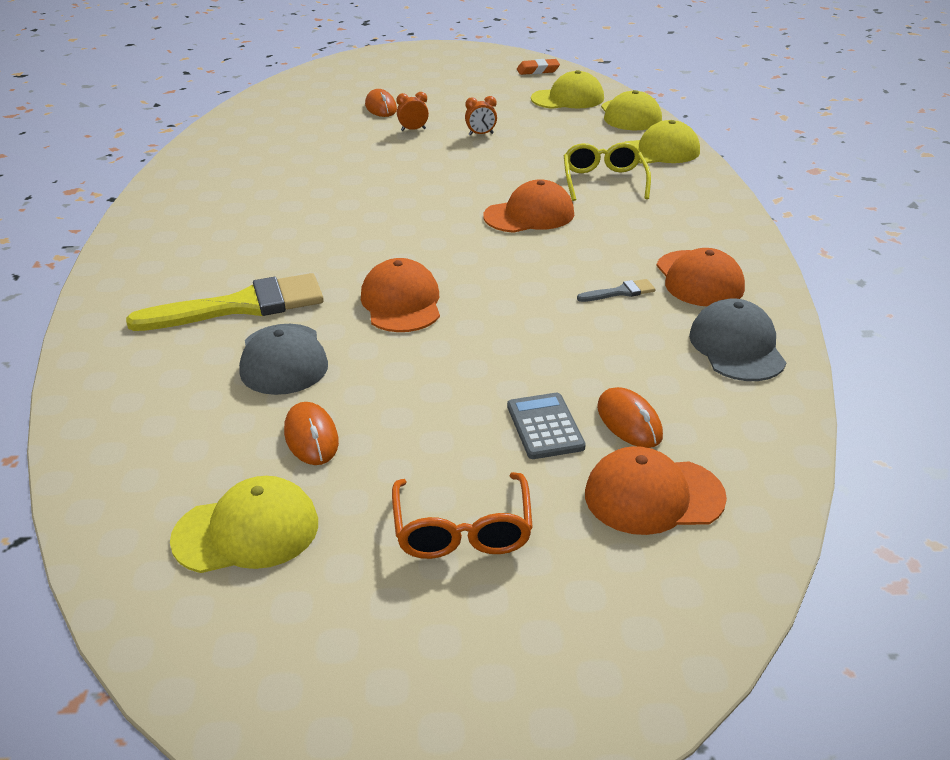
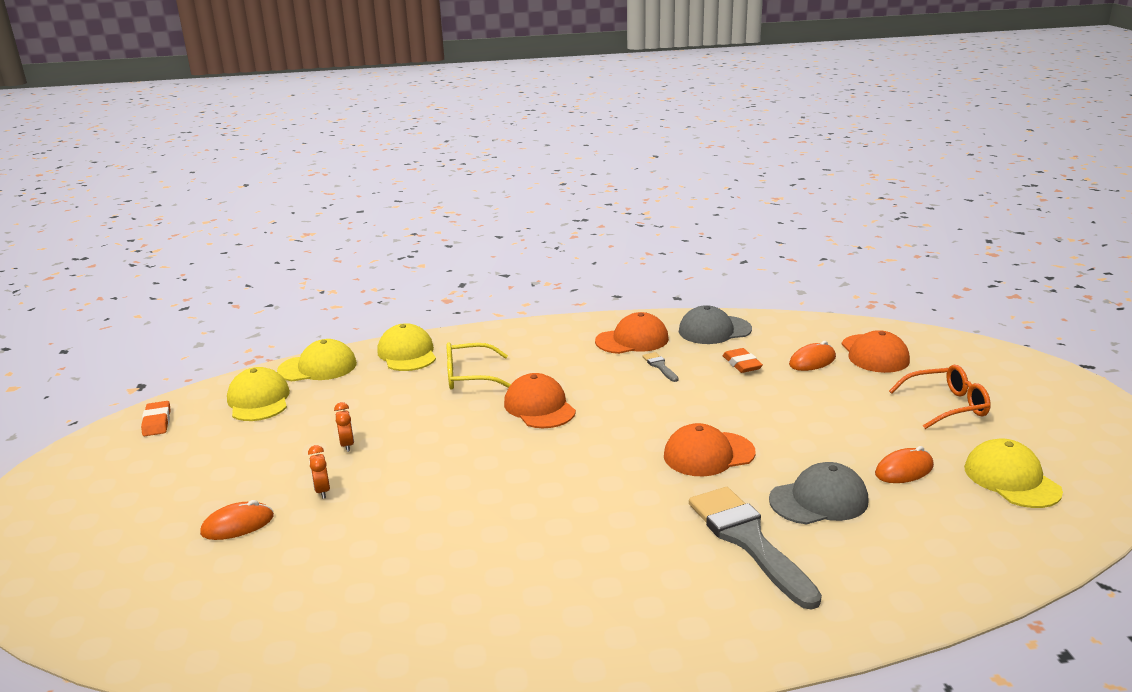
camera: 95 degrees left, 10 degrees down
(241, 306) = (748, 540): yellow brush -> grey brush
(545, 427) = (834, 386): grey calculator -> none
(622, 356) = (742, 364): none -> orange eraser

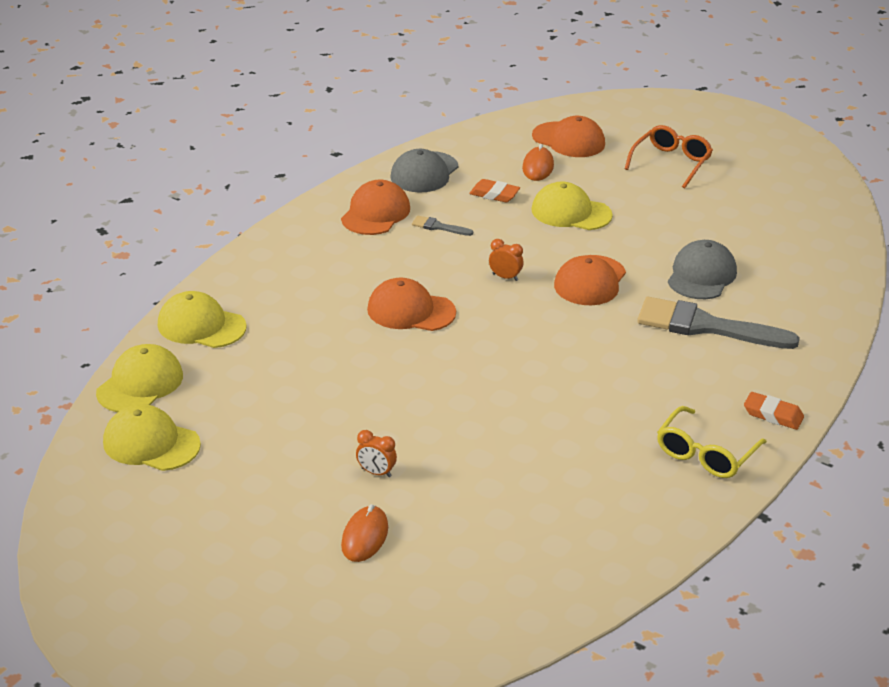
camera: 50 degrees left, 10 degrees up
(157, 422) = (93, 519): orange eraser -> orange eraser (773, 415)
(347, 445) = (319, 429): orange clock -> orange clock (505, 277)
(469, 376) = (302, 316): yellow glasses -> yellow glasses (705, 453)
(904, 470) = (715, 226): orange mouse -> none
(1011, 479) = (775, 200): yellow cap -> yellow cap (571, 212)

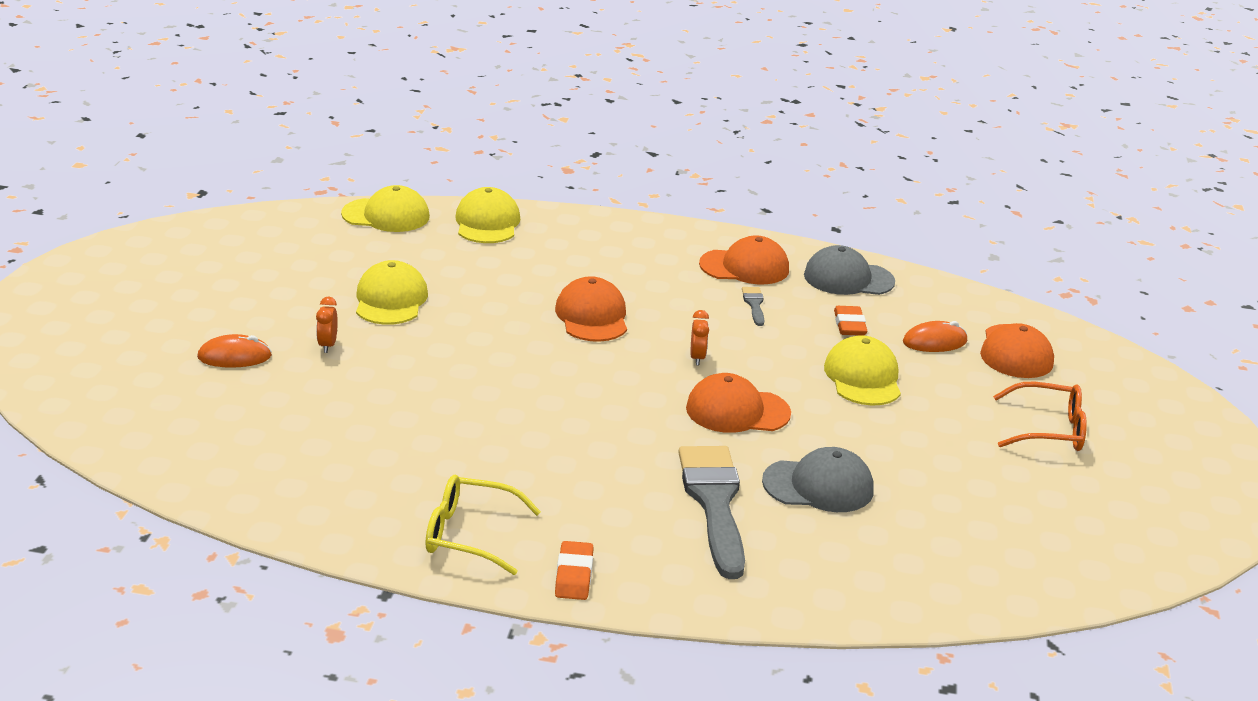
camera: 65 degrees right, 5 degrees down
(151, 443) = (310, 237): yellow cap -> yellow cap (390, 300)

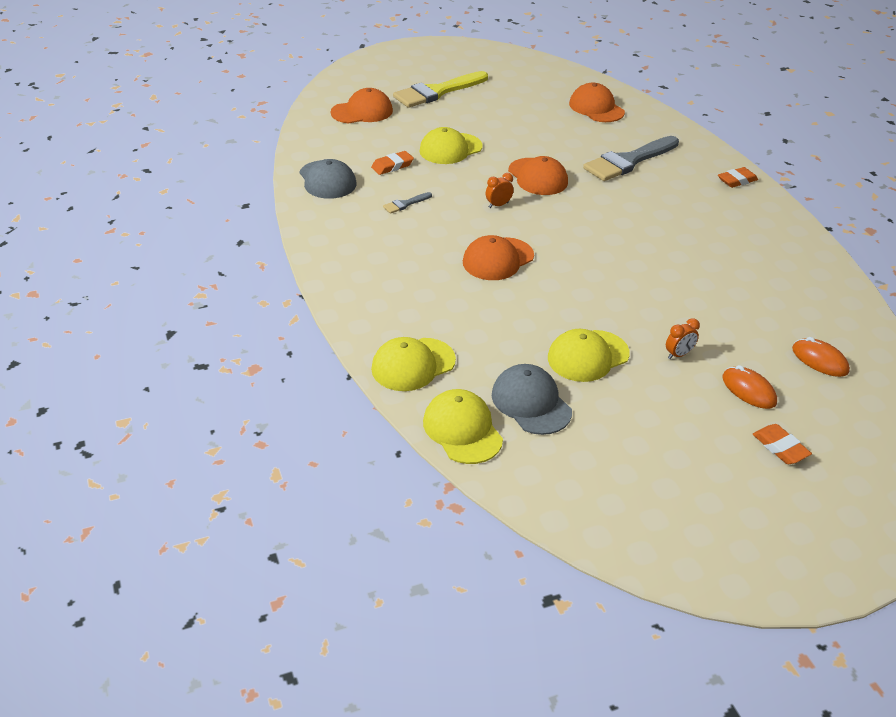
camera: 120 degrees left, 10 degrees up
(158, 334) = (780, 447): none -> orange eraser
(469, 534) = (757, 219): yellow glasses -> none
(744, 267) = (354, 222): orange cap -> orange cap (596, 108)
(818, 486) = (573, 138): grey cap -> grey cap (531, 403)
(934, 342) = (380, 136): orange mouse -> orange mouse (819, 360)
(1048, 429) = (437, 92): orange glasses -> yellow brush

